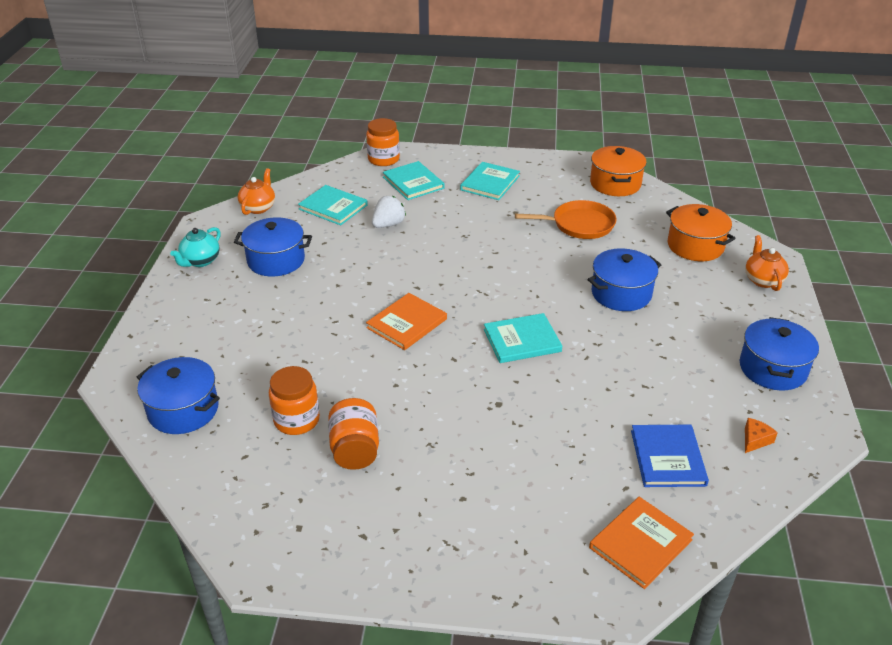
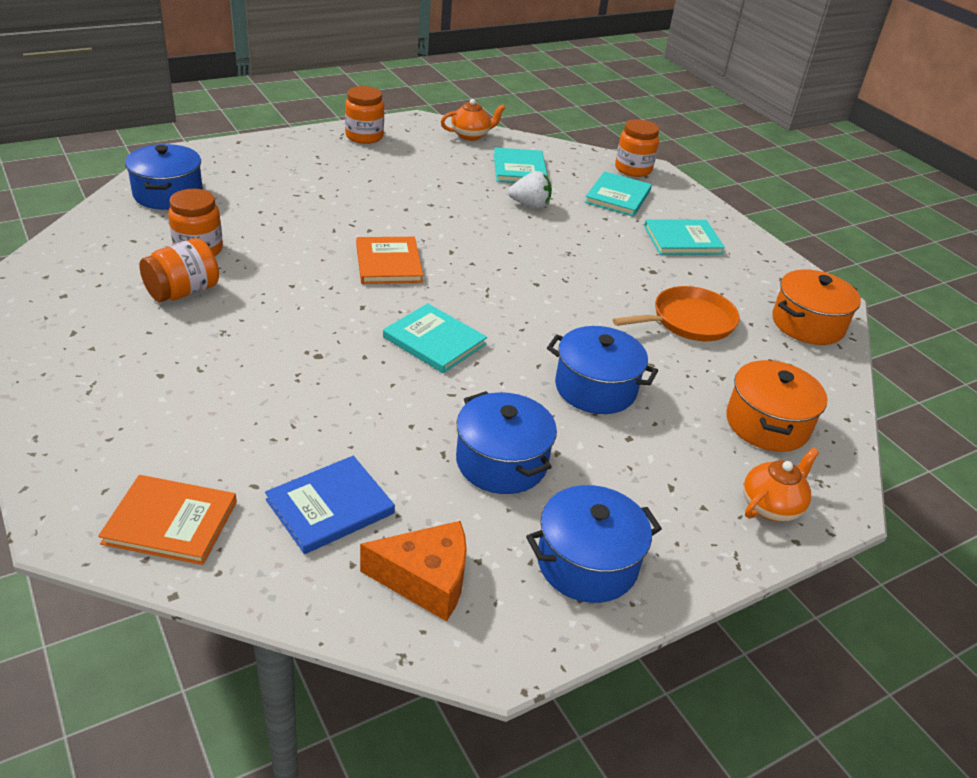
camera: 50 degrees right, 0 degrees up
(200, 261) = (364, 136): turquoise teapot -> orange jar
(276, 260) = (406, 168): blue pot -> blue pot (501, 462)
(407, 323) = (388, 263): orange book -> orange book turned 75 degrees clockwise
(580, 224) = (689, 321): orange pan -> orange pan turned 75 degrees counterclockwise
(755, 440) = (425, 580): orange cheese -> orange cheese, size x1.98

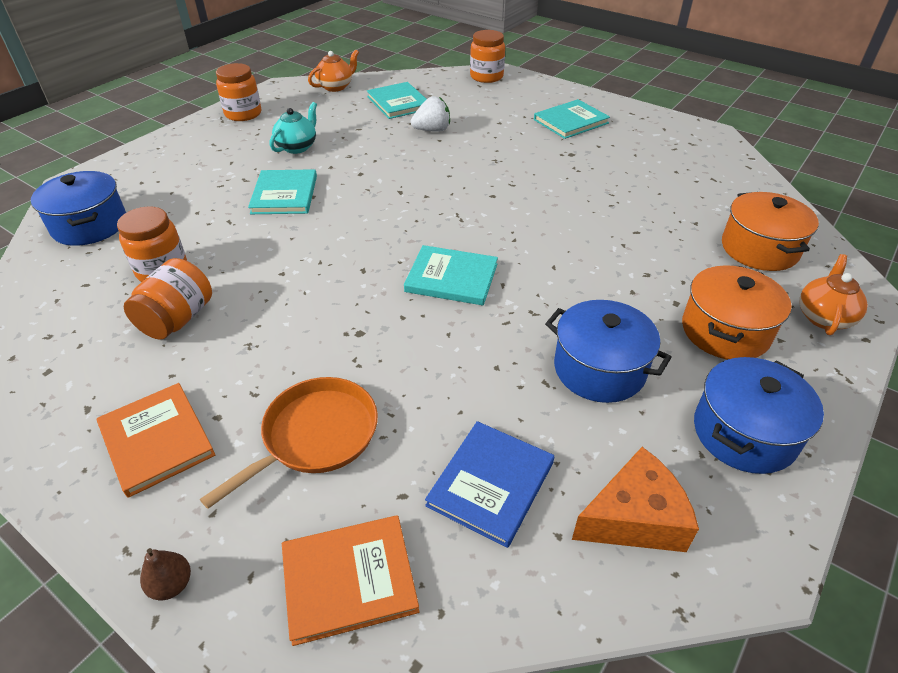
camera: 20 degrees left, 5 degrees up
(49, 472) = (172, 585): none -> brown pear
(388, 263) = (354, 220): orange book -> orange book (157, 440)
(389, 182) = (297, 147): none -> turquoise teapot
(595, 388) = (614, 269): blue pot -> none
(617, 196) = (494, 102): turquoise book -> turquoise book (284, 194)
(689, 321) = (632, 185): orange pan -> orange pan (316, 435)
(807, 324) = (713, 158): orange pot -> orange pot (725, 331)

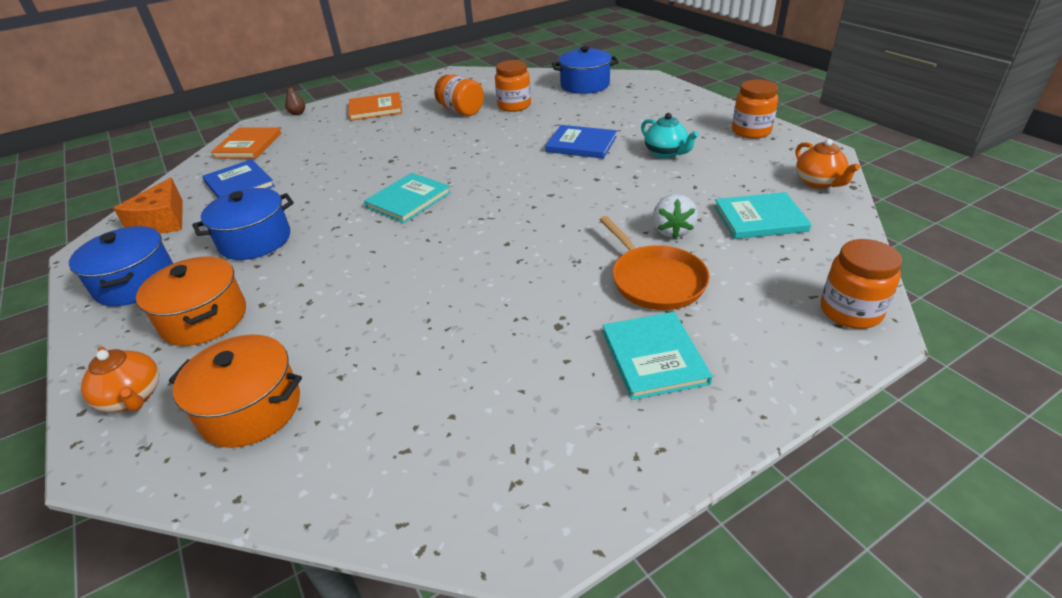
camera: 115 degrees right, 5 degrees down
(284, 194) = (581, 144): turquoise book -> blue book
(316, 435) = (330, 143): orange pan -> orange pan (655, 280)

